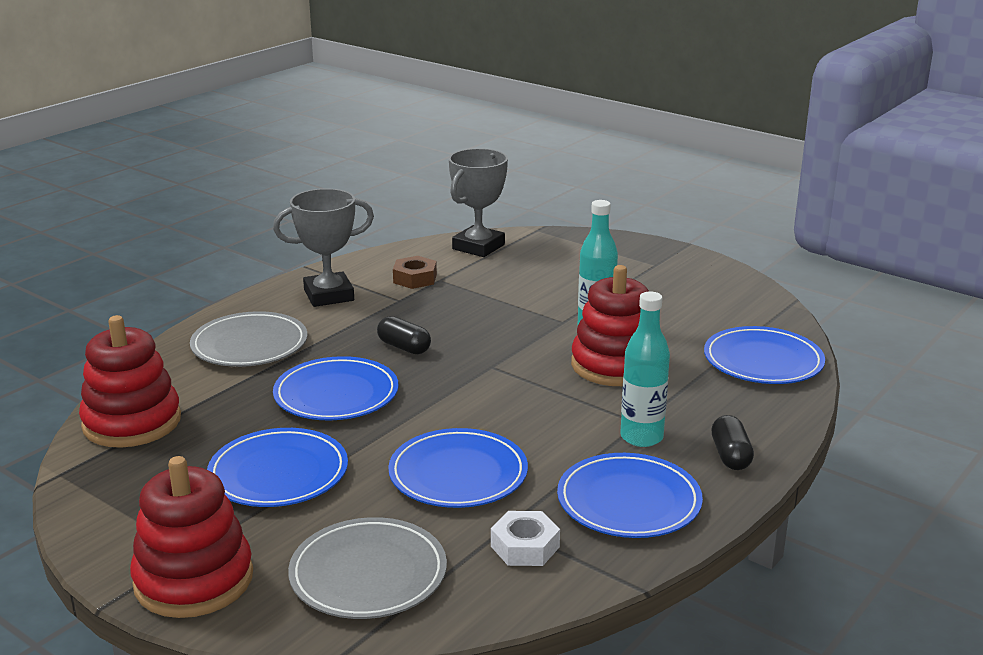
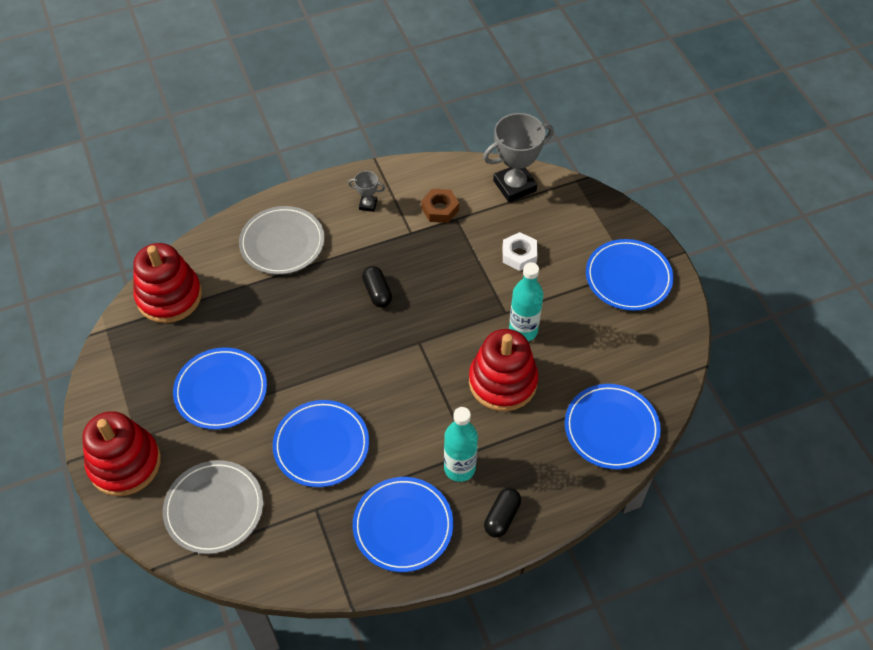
camera: 30 degrees right, 30 degrees up
(329, 295) = (368, 205): grey trophy -> grey trophy, size x0.48
(336, 394) = (302, 326): blue plate -> blue plate (628, 277)
(525, 547) = (313, 533): white nut -> white nut (519, 255)

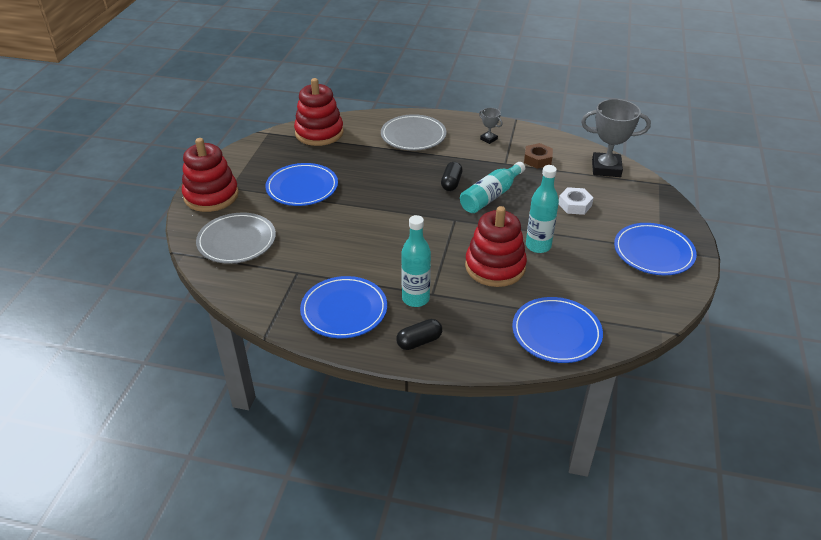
camera: 35 degrees right, 15 degrees down
(321, 445) = (334, 242): blue plate -> none
(431, 288) = (491, 196): none -> turquoise bottle

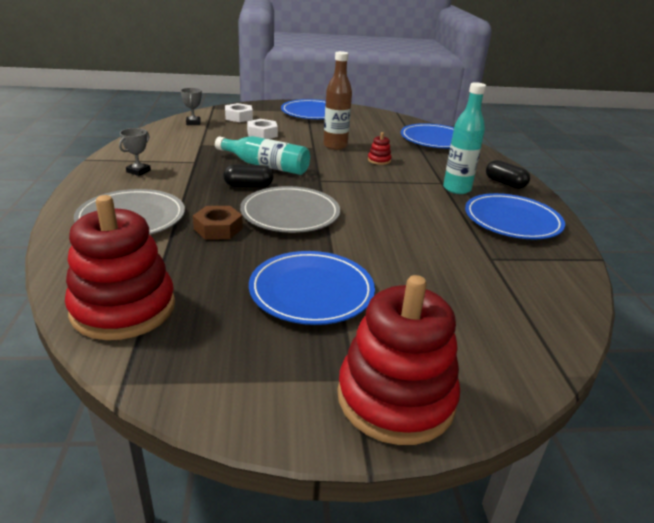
camera: 110 degrees left, 10 degrees down
(237, 241) = (484, 324): grey plate -> grey plate (290, 214)
(495, 267) = (379, 160): red stacking toy -> red stacking toy, size x0.40
(537, 159) = (183, 148): brown nut -> brown nut (218, 229)
(538, 246) = (335, 146): turquoise bottle -> brown bottle
(606, 168) = (193, 123): grey trophy -> grey trophy, size x0.48
(629, 196) = (238, 117): none -> white nut

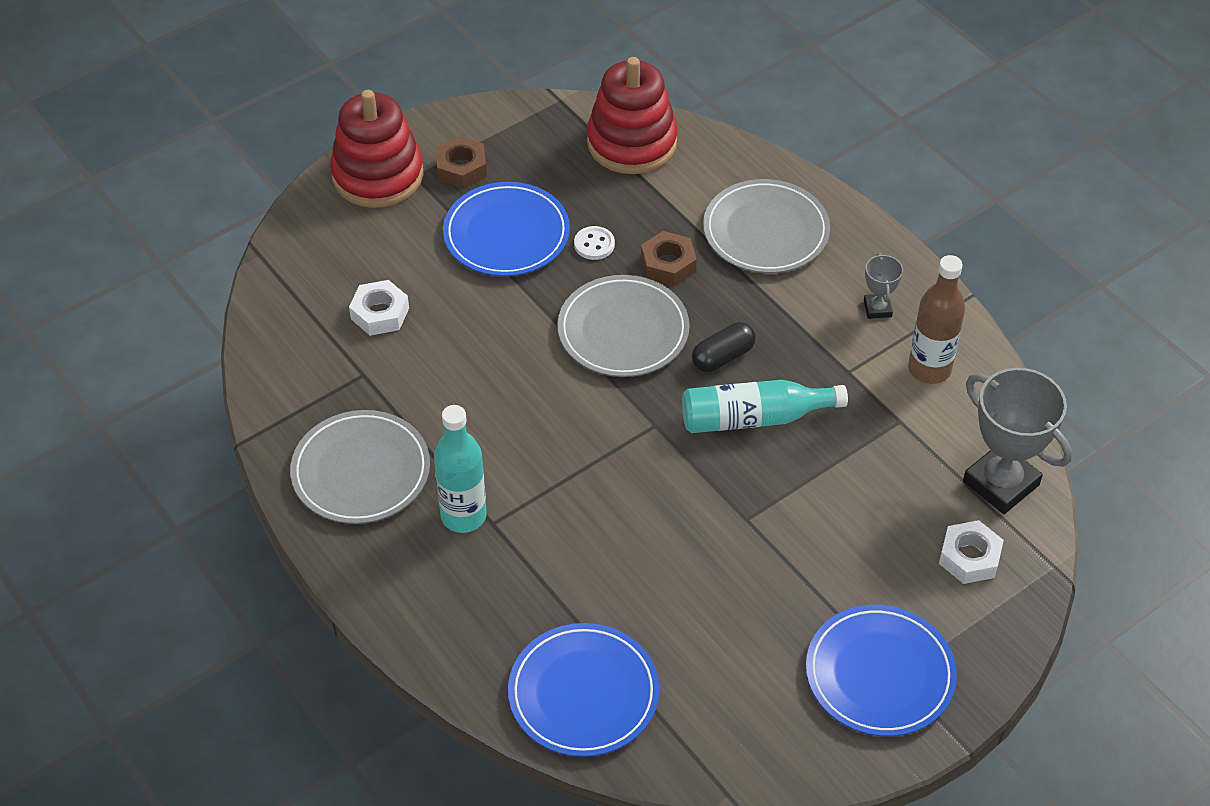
camera: 150 degrees right, 20 degrees up
(193, 123) = (1000, 483): grey trophy -> grey trophy, size x2.08
(252, 258) = (594, 244): none -> white button
(262, 134) = (863, 516): white nut -> white nut (380, 313)
(300, 362) = (461, 168): none -> brown nut
(335, 146) = (721, 547): brown bottle -> brown bottle (929, 369)
(379, 160) = (621, 539): red stacking toy -> none
(505, 183) = (401, 581): black capsule -> none
(512, 220) = (361, 471): blue plate -> grey plate

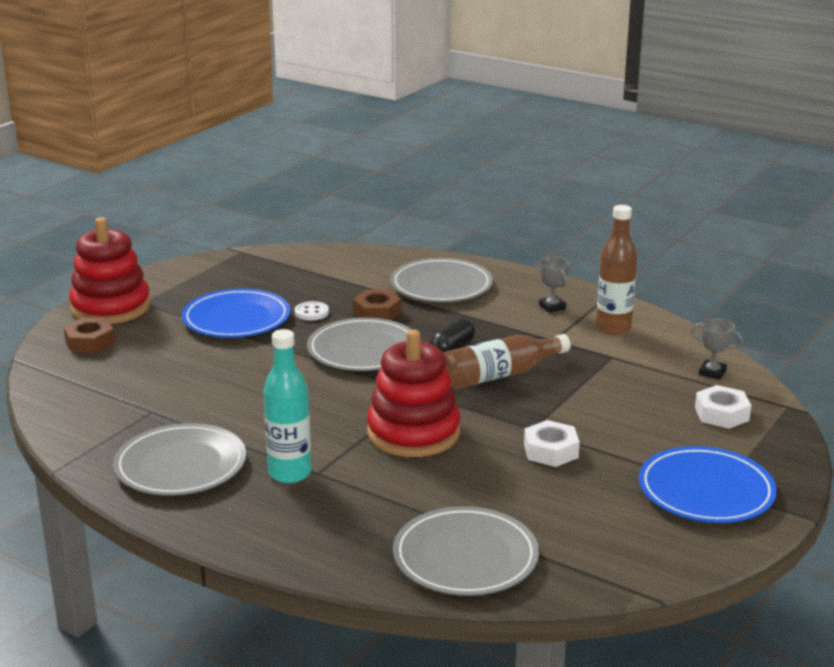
camera: 20 degrees left, 25 degrees down
(380, 313) = (150, 376): white nut -> white nut (550, 451)
(461, 168) = (180, 293): brown nut -> brown nut (90, 342)
(583, 693) = (465, 557): blue plate -> grey plate
(632, 143) = (310, 262): red stacking toy -> red stacking toy (413, 433)
(754, 418) = (499, 375): turquoise bottle -> brown bottle
(1000, 483) = (712, 373): grey trophy -> grey trophy, size x0.48

